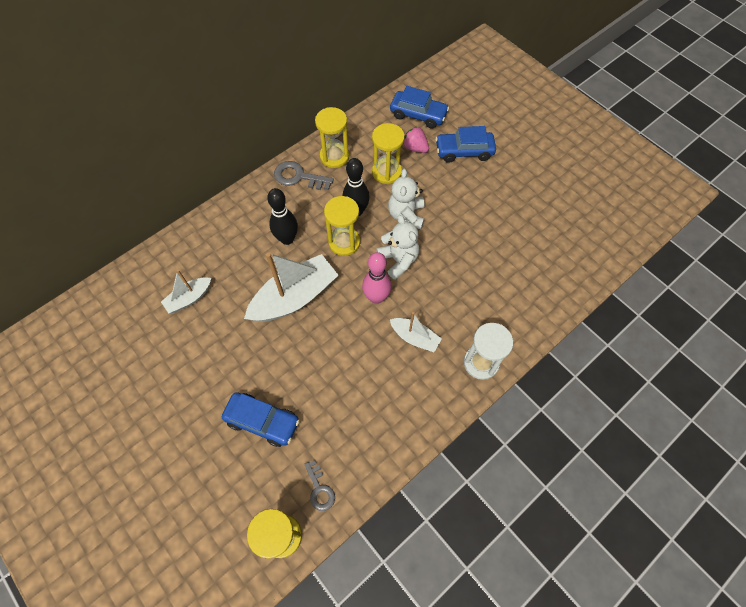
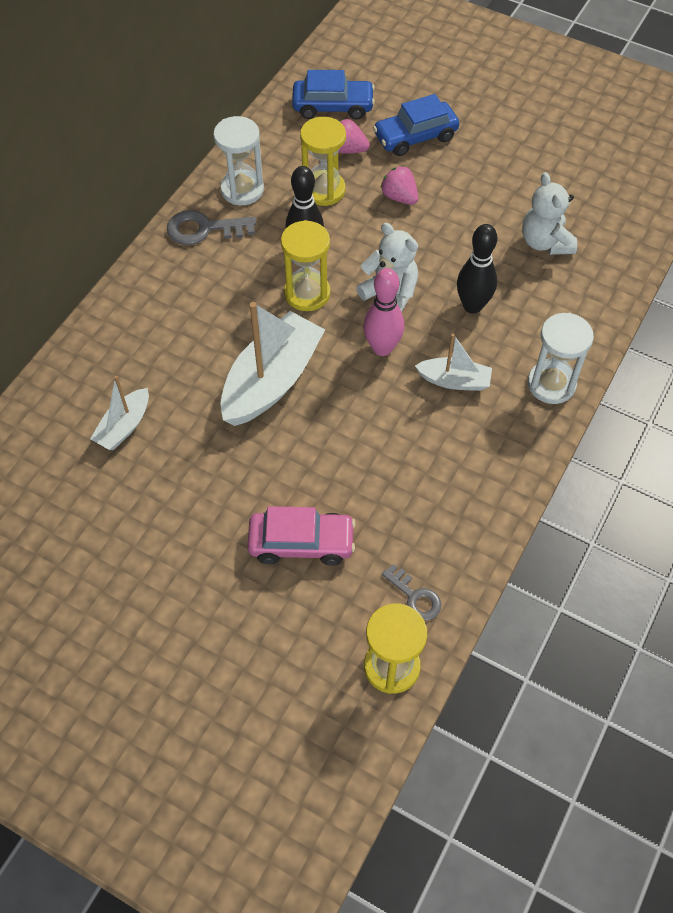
camera: 20 degrees left, 5 degrees down
(262, 421) = (301, 543): blue car -> pink car
(287, 239) = (226, 312): black bowling pin -> black bowling pin (472, 306)
(334, 156) = (242, 190): yellow hourglass -> white hourglass
(406, 215) = (375, 236): white teddy bear -> white teddy bear (545, 242)
(435, 192) = (399, 197): none -> pink strawberry

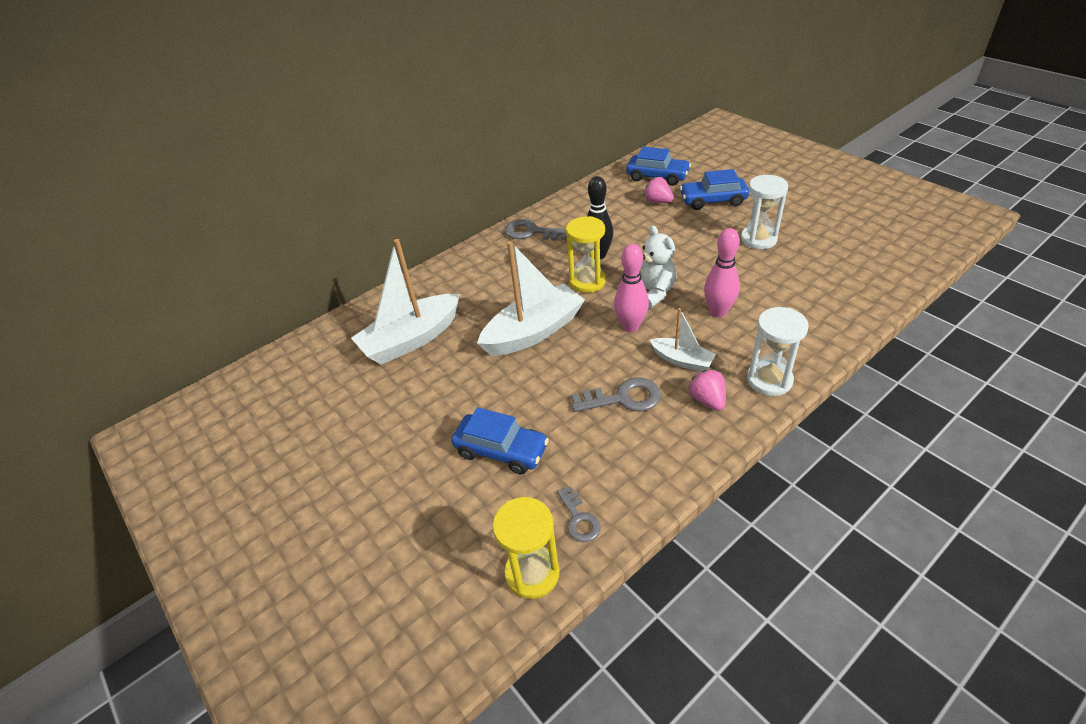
camera: 25 degrees right, 15 degrees down
(124, 426) = (411, 339): white boat -> white boat, size x1.87
(242, 190) = (569, 214): white hourglass -> white hourglass (758, 239)
(301, 543) = (501, 450): pink car -> blue car
(323, 190) = (629, 222): yellow hourglass -> none
(399, 197) = (685, 234): pink strawberry -> pink strawberry (707, 400)
(408, 444) = (623, 398): none -> grey key
(472, 306) = (718, 312): black bowling pin -> pink bowling pin
(545, 242) = (797, 279): white teddy bear -> none

